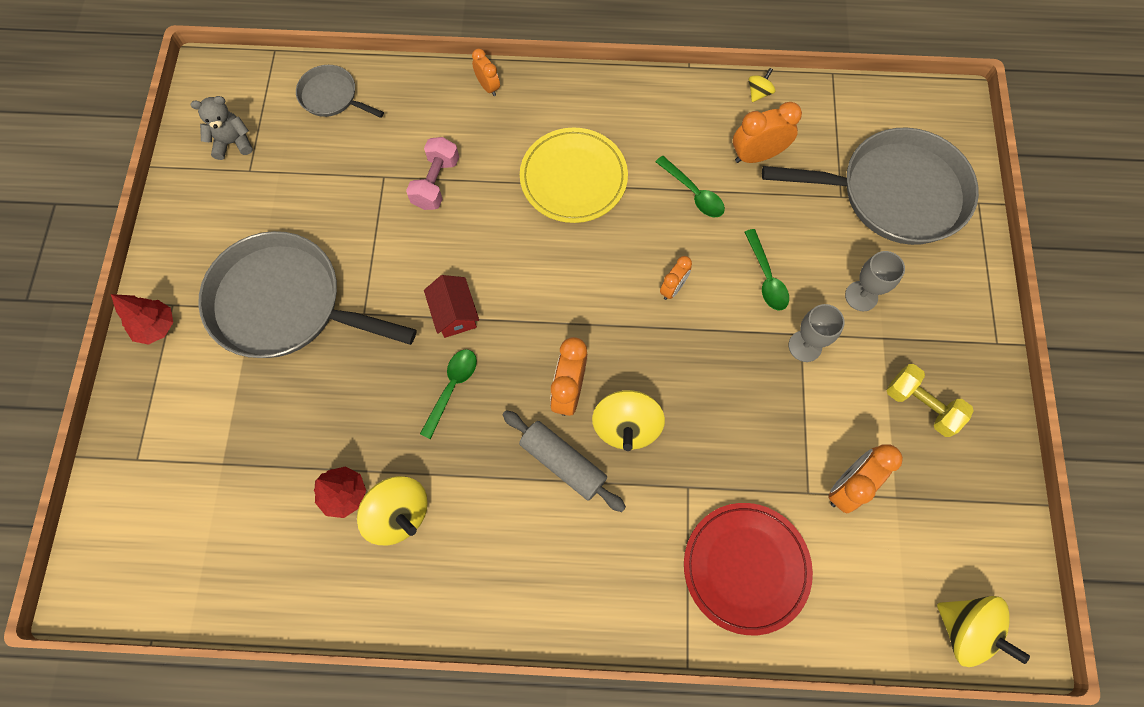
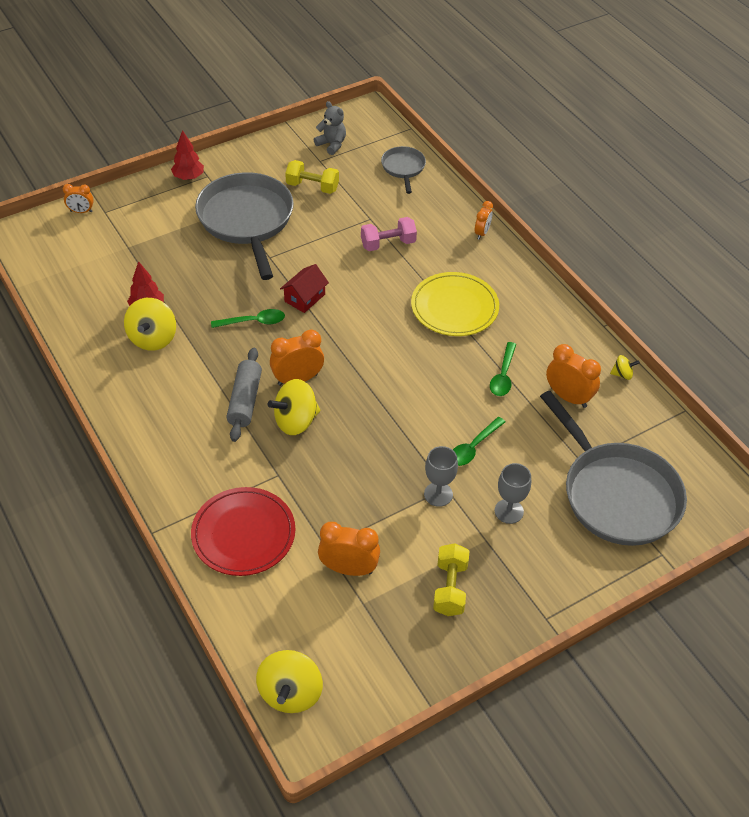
camera: 55 degrees right, 20 degrees down
(286, 203) = (312, 187): none -> yellow dumbbell
(673, 288) = (418, 398): orange clock -> orange clock (81, 211)

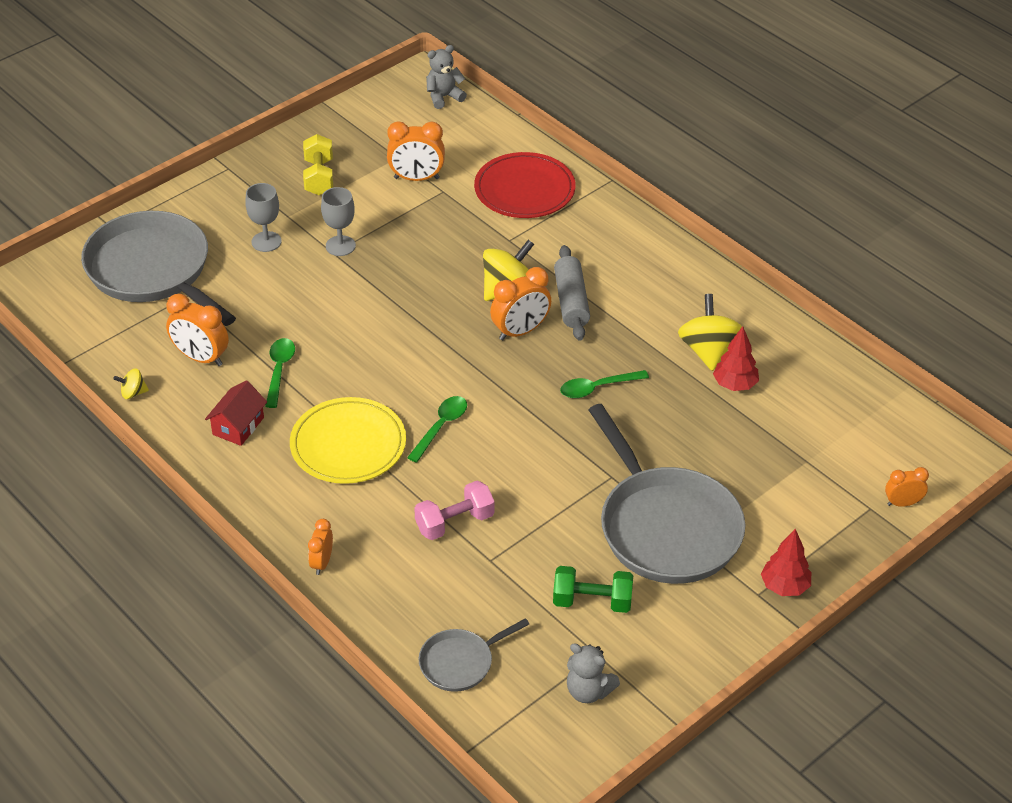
camera: 170 degrees right, 5 degrees down
(290, 693) = (444, 97): yellow spinning top -> grey teddy bear
(304, 298) = (545, 427): red house -> red house (238, 426)
(312, 187) = (592, 601): yellow dumbbell -> green dumbbell
(403, 168) = (460, 662): grey pan -> grey pan turned 75 degrees clockwise
(473, 447) = (308, 292): green spoon -> green spoon (441, 427)

